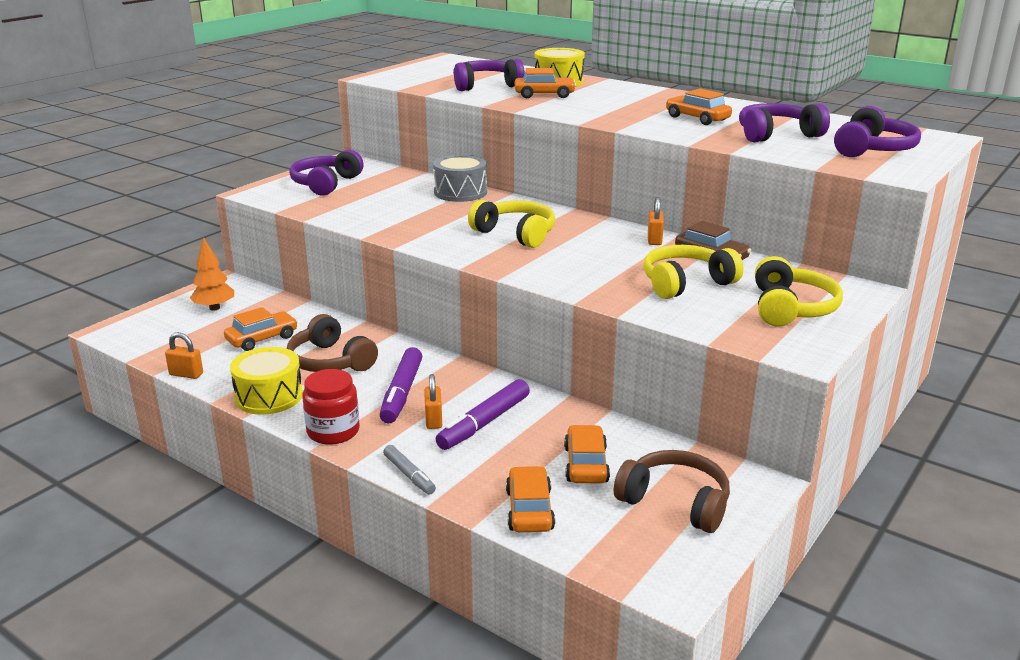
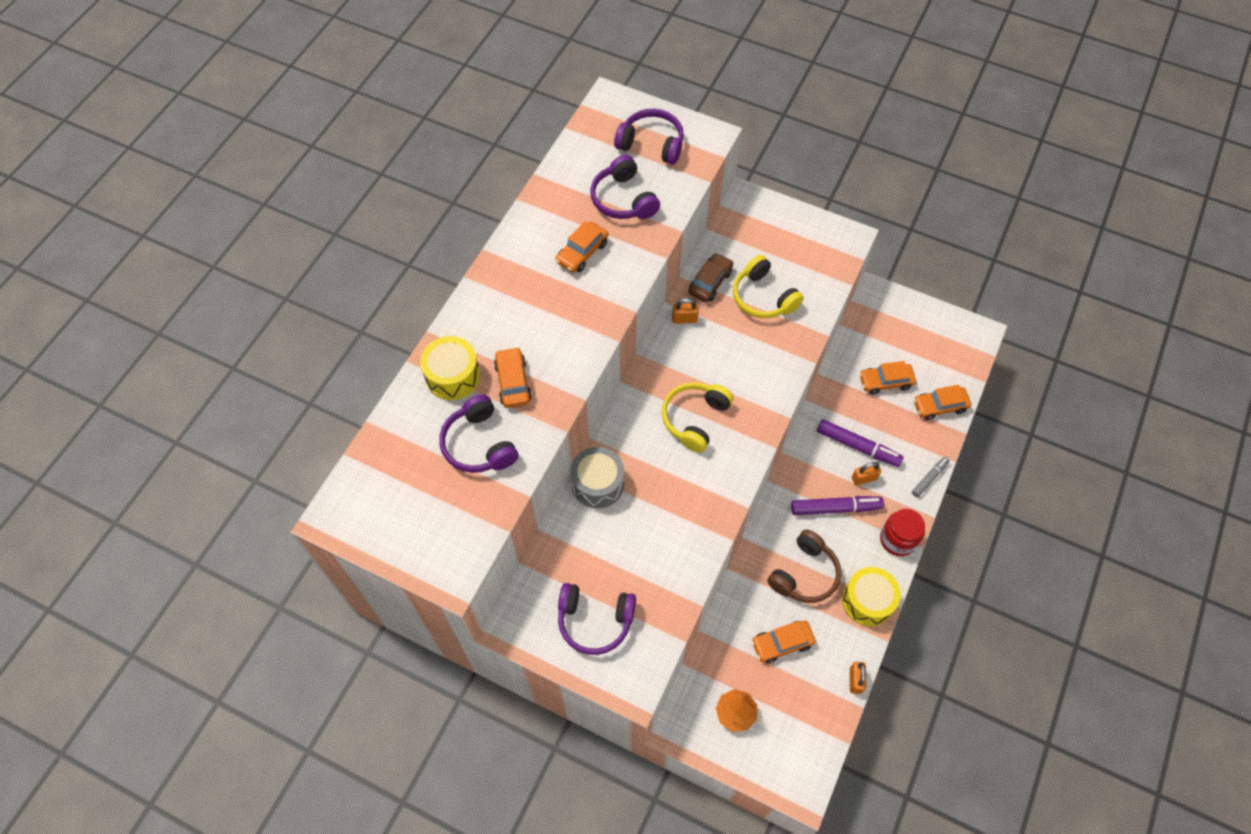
camera: 100 degrees left, 35 degrees up
(262, 339) = (782, 643): orange car -> orange car turned 60 degrees counterclockwise
(675, 502) = (907, 334): brown headphones -> none
(791, 308) = (786, 239): yellow headphones -> none

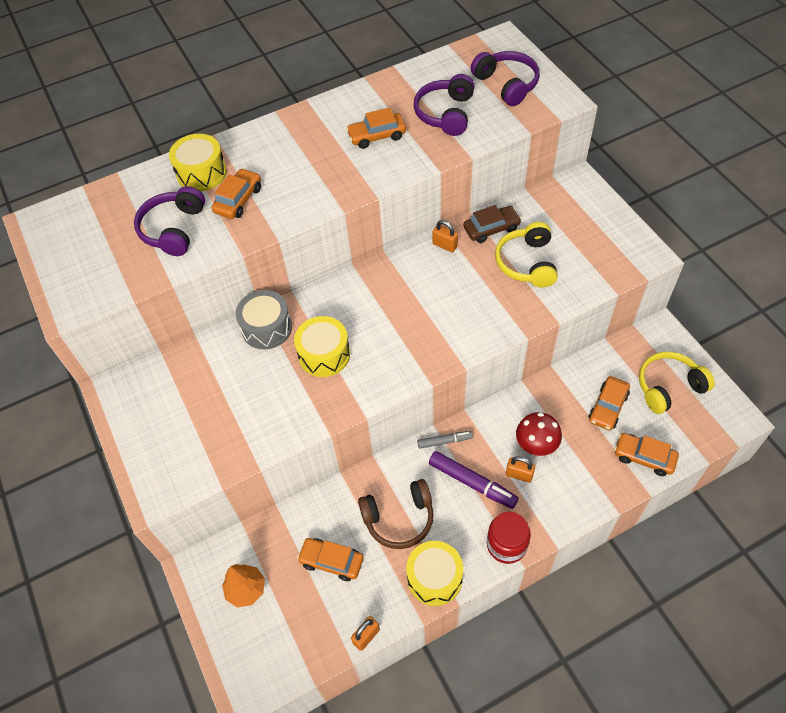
camera: 40 degrees right, 5 degrees down
(595, 621) = (171, 427): purple headphones -> none
(668, 476) = (324, 354): none -> yellow drum
(694, 419) = (385, 324): yellow headphones -> yellow headphones (668, 387)
(857, 446) = (536, 445): purple marker -> red mushroom
(885, 382) = (608, 407): orange car -> orange car turned 90 degrees counterclockwise
(929, 478) = (581, 512): grey marker -> grey marker (445, 441)

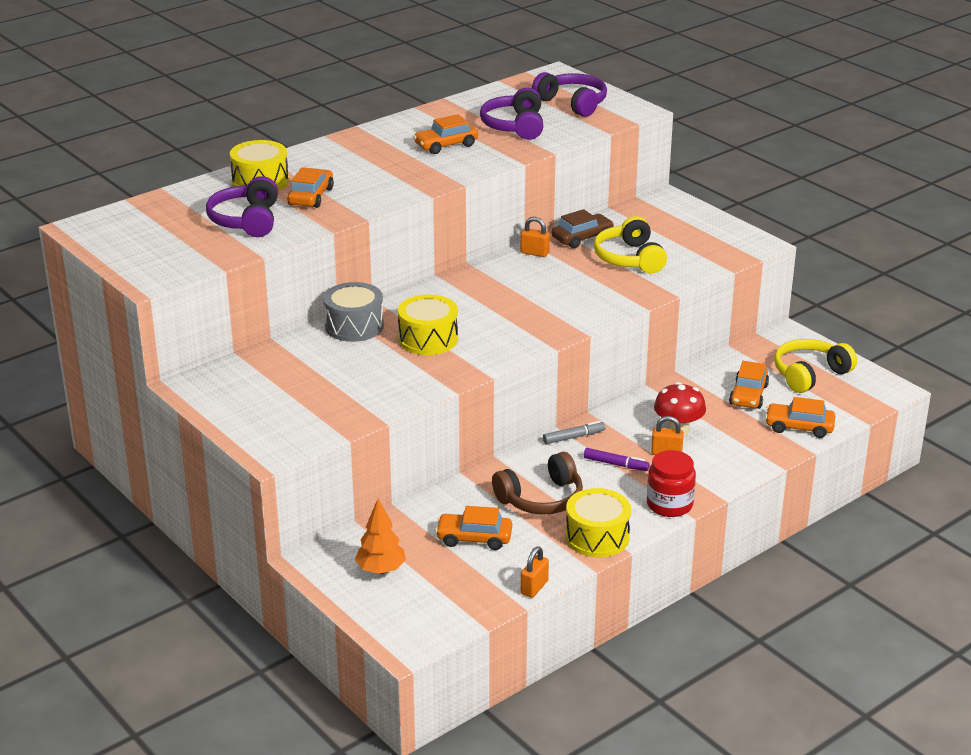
camera: 15 degrees left, 25 degrees down
(472, 483) = (616, 464): purple marker -> purple marker, size x0.60

